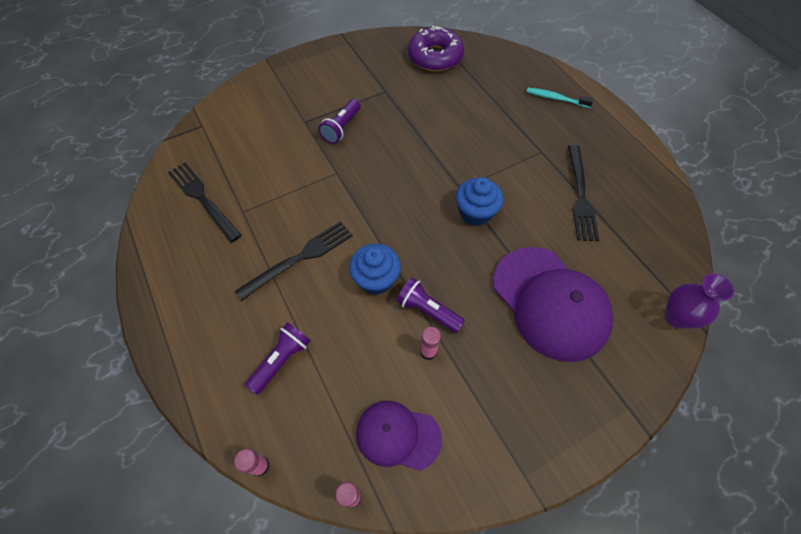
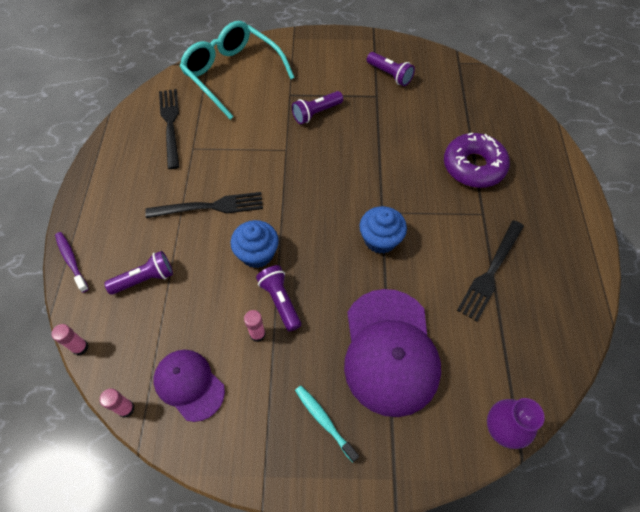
camera: 30 degrees right, 0 degrees up
(187, 384) = (71, 260): none -> purple toothbrush
(234, 125) = (232, 74): none -> turquoise glasses
(384, 68) = (389, 75): none -> purple flashlight
(435, 57) = (444, 82): purple donut -> purple donut (473, 166)
(556, 98) = (535, 170): turquoise toothbrush -> turquoise toothbrush (324, 421)

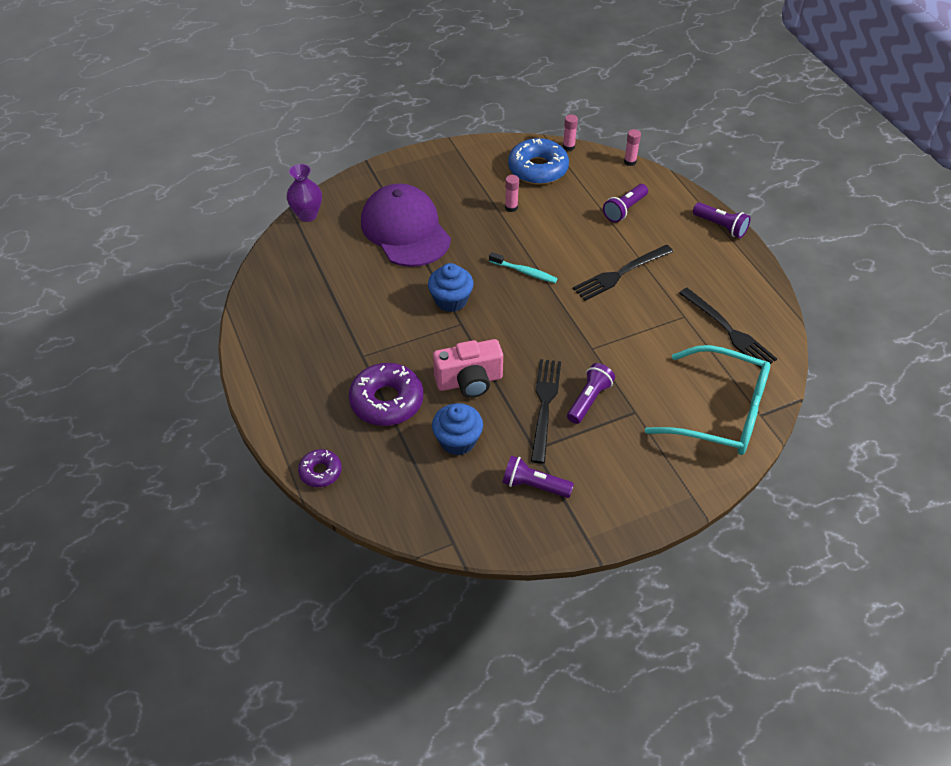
camera: 155 degrees right, 10 degrees down
(71, 260) = (693, 201): purple toothbrush -> none
(189, 384) = (538, 169): purple cap -> blue donut
(257, 253) = (551, 254): blue cupcake -> blue cupcake (457, 440)
(280, 301) = (508, 231): purple flashlight -> purple flashlight (720, 226)
(324, 421) = (433, 181): turquoise toothbrush -> turquoise toothbrush (524, 272)
(399, 158) = (469, 381): none -> pink camera
(490, 273) = (341, 307): black fork -> black fork (544, 404)
(540, 132) = (320, 472): none -> purple donut

